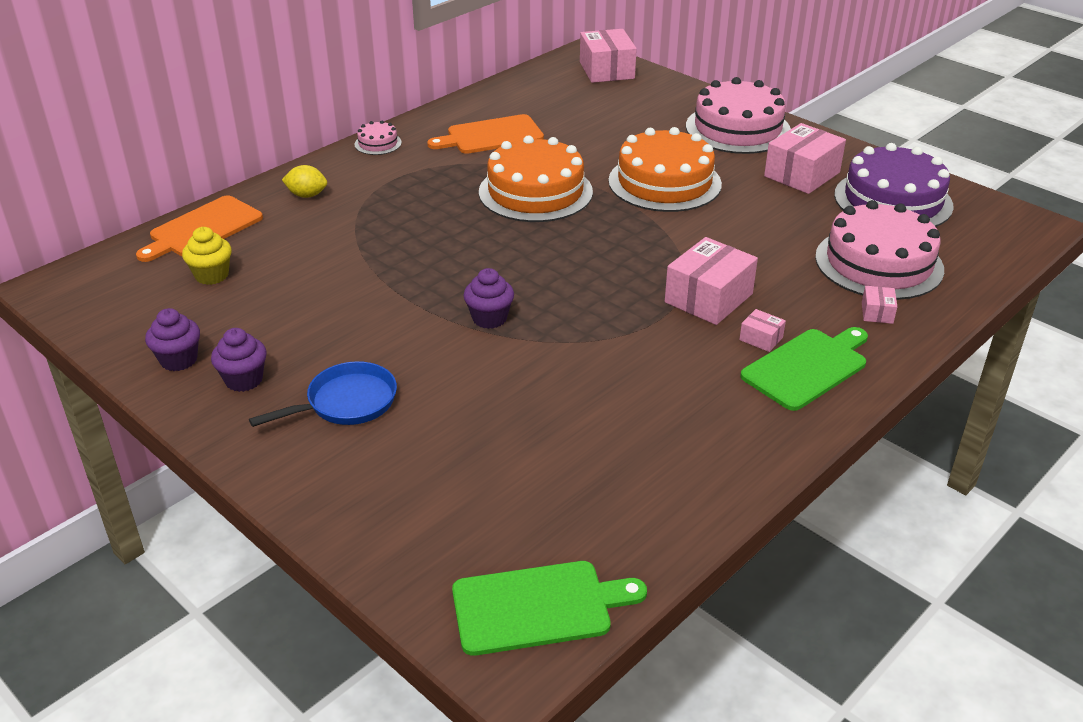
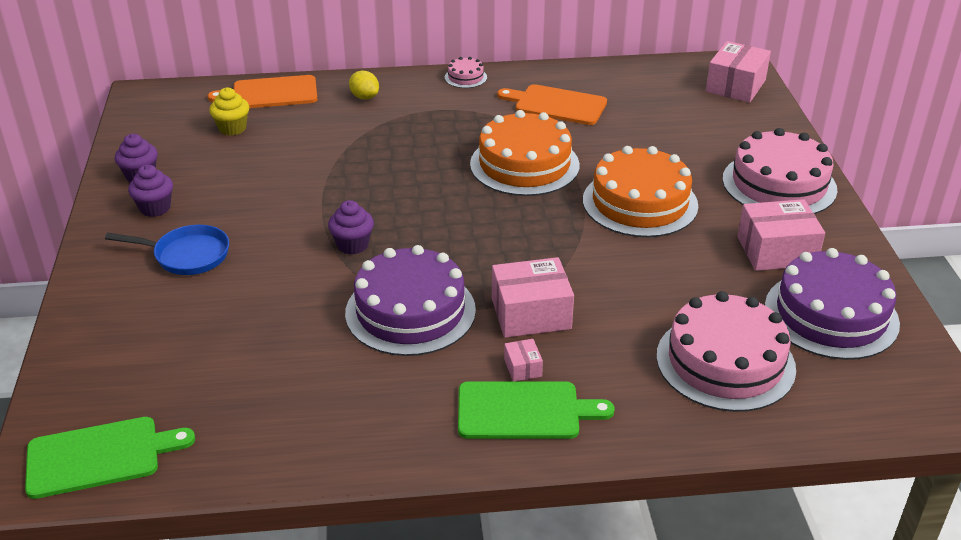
camera: 40 degrees right, 0 degrees up
(538, 607) = (99, 456): green cutting board -> green cutting board turned 45 degrees counterclockwise
(617, 344) = (410, 311): none -> purple cake
(877, 313) = (654, 402): pink box -> none

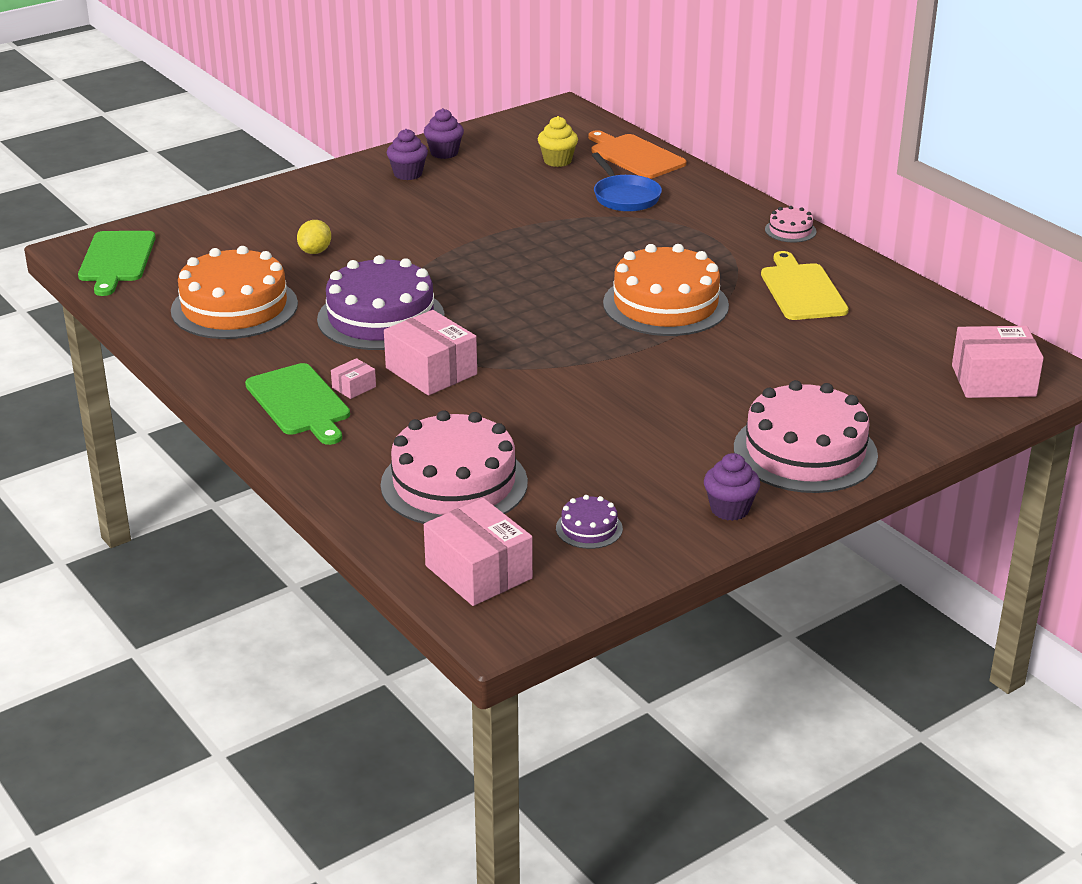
camera: 60 degrees right, 5 degrees down
(99, 456) = (116, 259): green cutting board -> green cutting board turned 45 degrees clockwise
(187, 255) = (361, 207): blue pan -> blue pan (624, 197)
(352, 245) = (445, 266): purple cupcake -> purple cupcake (730, 509)
(364, 97) = (685, 196): yellow lemon -> yellow lemon (315, 251)
(557, 105) = (802, 290): orange cutting board -> yellow cutting board
(640, 203) = (670, 380): orange cake -> orange cake (234, 307)
(776, 251) = (670, 475): pink box -> pink box (478, 572)
(831, 314) = (589, 528): purple cake -> purple cake, size x0.44

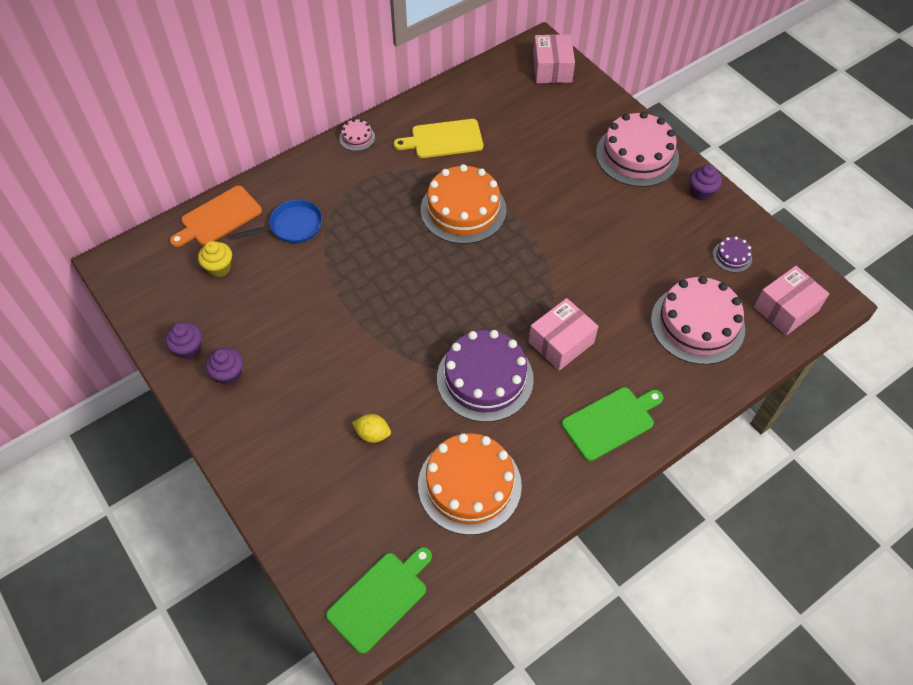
camera: 90 degrees left, 25 degrees up
(116, 259) = (380, 599): green cutting board -> green cutting board turned 45 degrees counterclockwise
(354, 387) = (587, 389): pink box -> none

